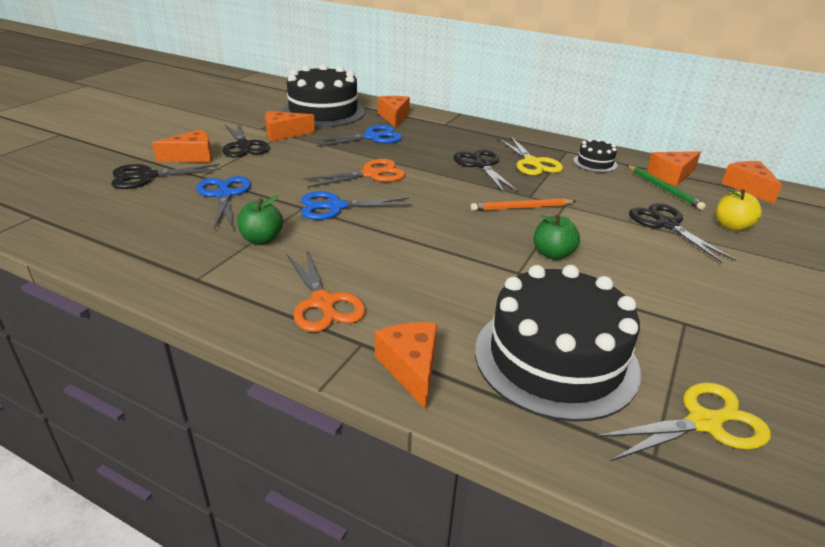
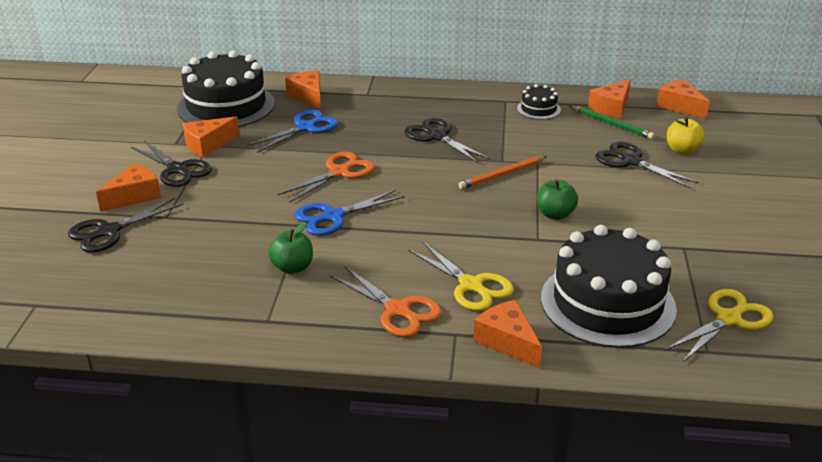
camera: 20 degrees left, 0 degrees up
(224, 195) = (212, 232): blue scissors -> none
(532, 163) = (482, 122): yellow scissors -> yellow scissors (471, 285)

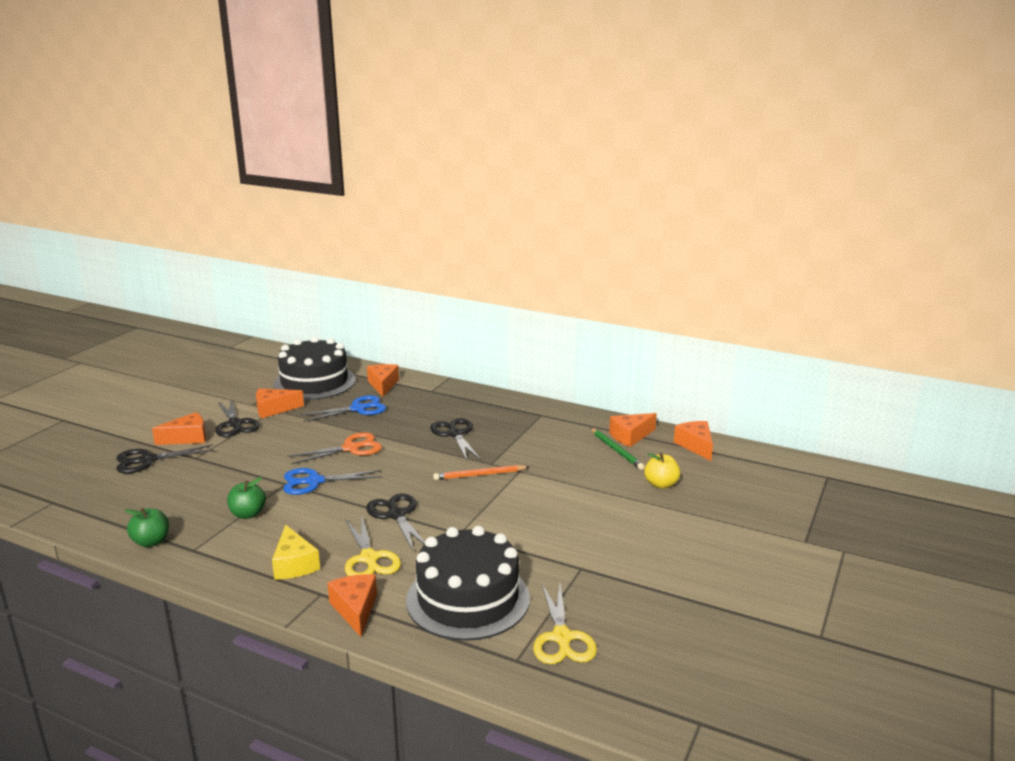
camera: 20 degrees right, 10 degrees down
(397, 310) = (294, 564): orange scissors -> yellow cheese
(538, 109) = (563, 426): black cake -> none
(555, 214) = (493, 516): green apple -> green apple (151, 542)
(631, 161) = (603, 485): black scissors -> black scissors (396, 515)
(728, 319) = (562, 637): yellow scissors -> yellow scissors turned 105 degrees clockwise

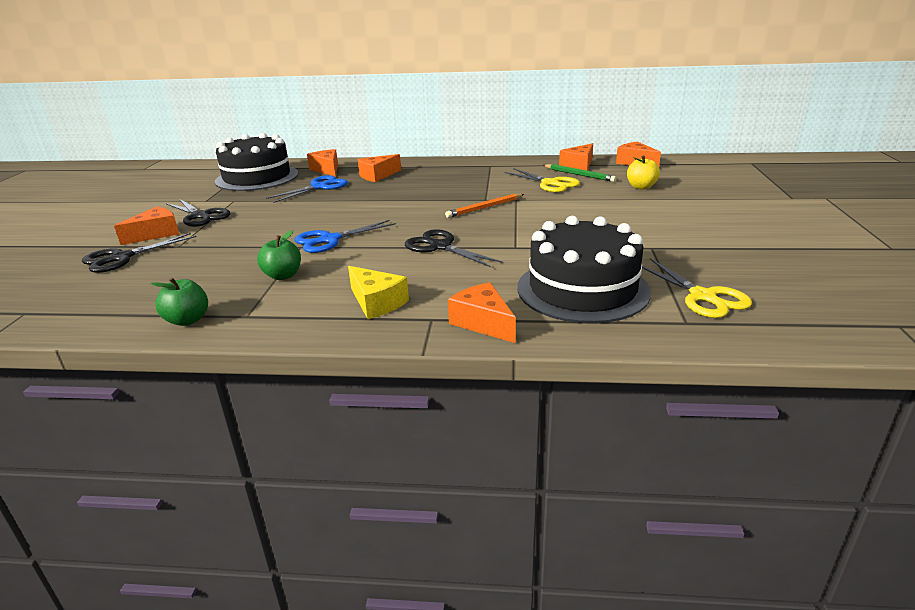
camera: 20 degrees left, 5 degrees up
(274, 409) = (233, 200): orange cheese -> orange cheese (377, 176)
(351, 448) = (342, 212): orange scissors -> none
(369, 558) = (450, 282): yellow scissors -> yellow scissors (550, 183)
(455, 434) = (430, 187): black scissors -> none

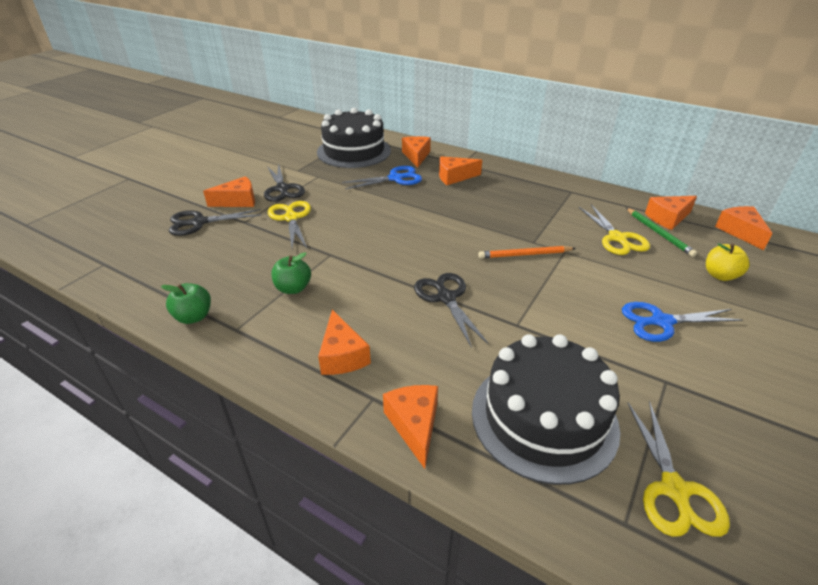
camera: 25 degrees right, 10 degrees up
(232, 233) = (291, 218): none -> yellow scissors
(330, 240) = (359, 254): blue scissors -> blue scissors (661, 322)
(376, 303) = (342, 355): yellow cheese -> orange cheese

